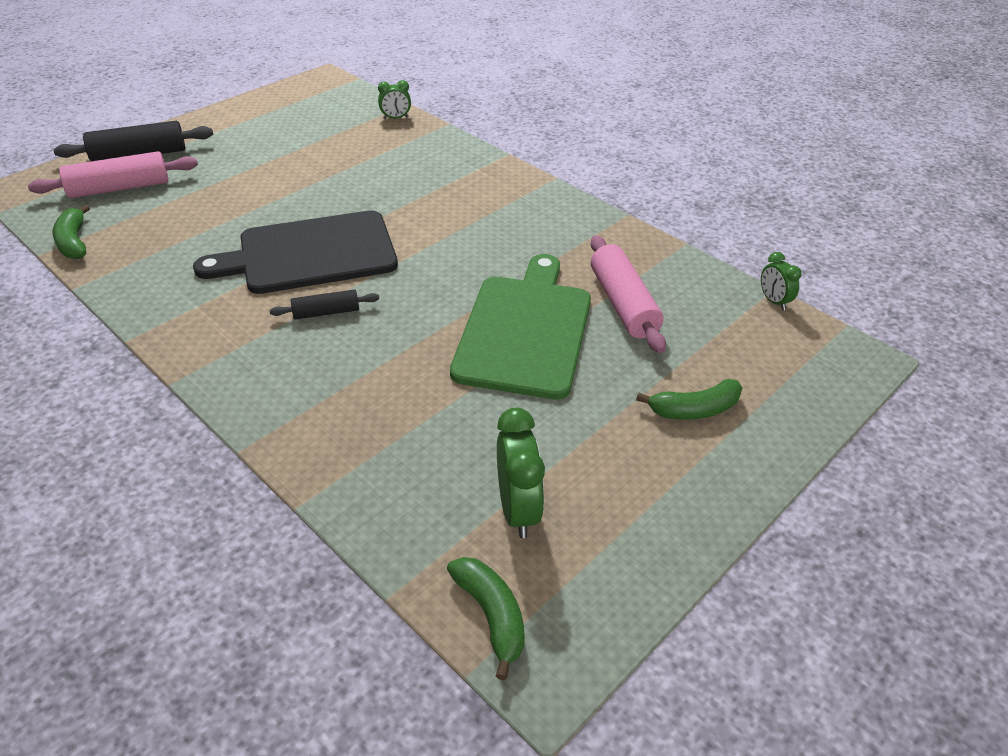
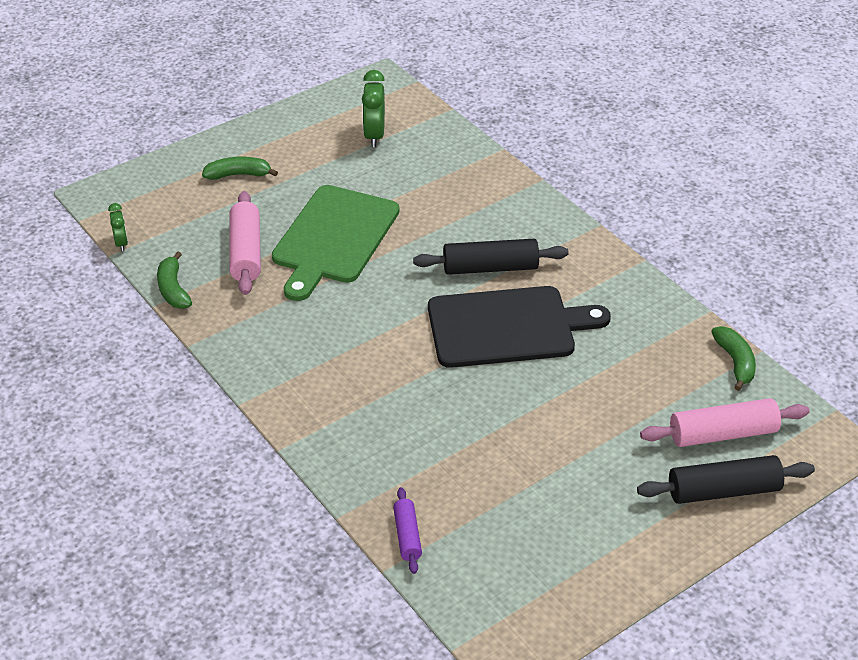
camera: 170 degrees left, 0 degrees up
(326, 312) = (490, 268): black rolling pin -> black rolling pin, size x1.75
(395, 118) = (407, 536): green clock -> purple rolling pin
(491, 616) = (401, 97): green banana -> green banana (173, 289)

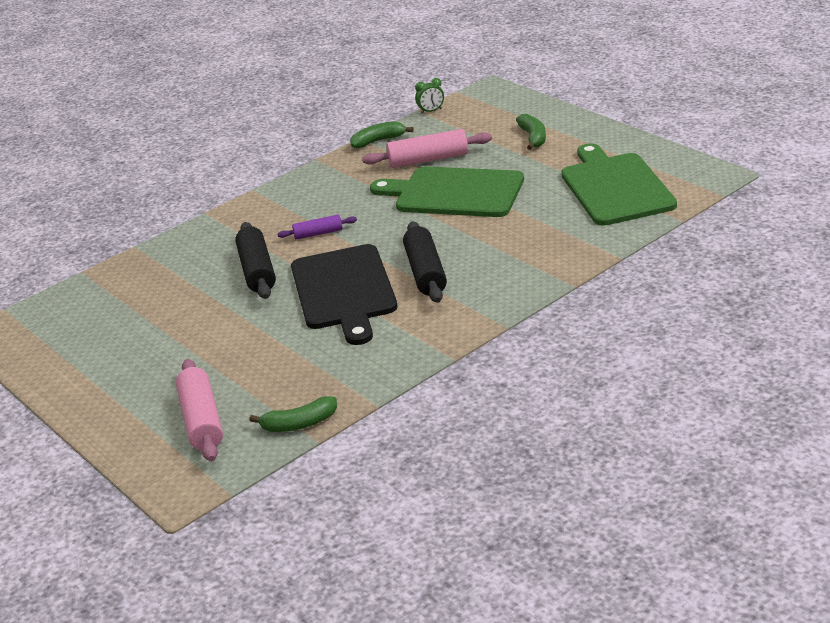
camera: 90 degrees right, 10 degrees down
(374, 136) = (615, 187): green clock -> green cutting board
(407, 536) = (111, 276): purple rolling pin -> purple rolling pin (318, 233)
(723, 491) = (132, 424): black rolling pin -> black rolling pin (257, 271)

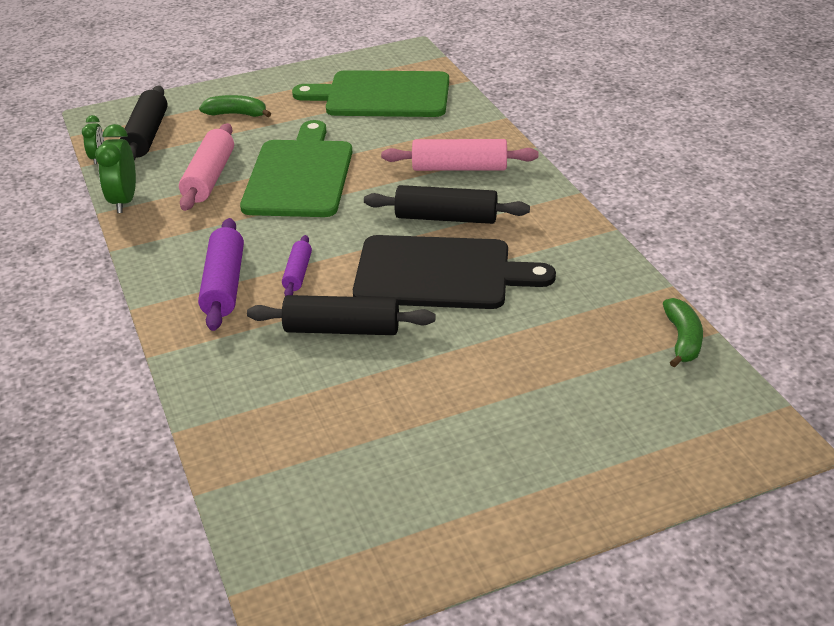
camera: 75 degrees left, 5 degrees up
(202, 420) = (641, 411): pink rolling pin -> pink rolling pin (459, 168)
(292, 211) = (224, 285): none -> purple rolling pin
(378, 141) = (124, 201): green banana -> green clock
(454, 193) = (300, 175): green cutting board -> green cutting board turned 150 degrees clockwise
(475, 116) = (146, 135): none -> black rolling pin

